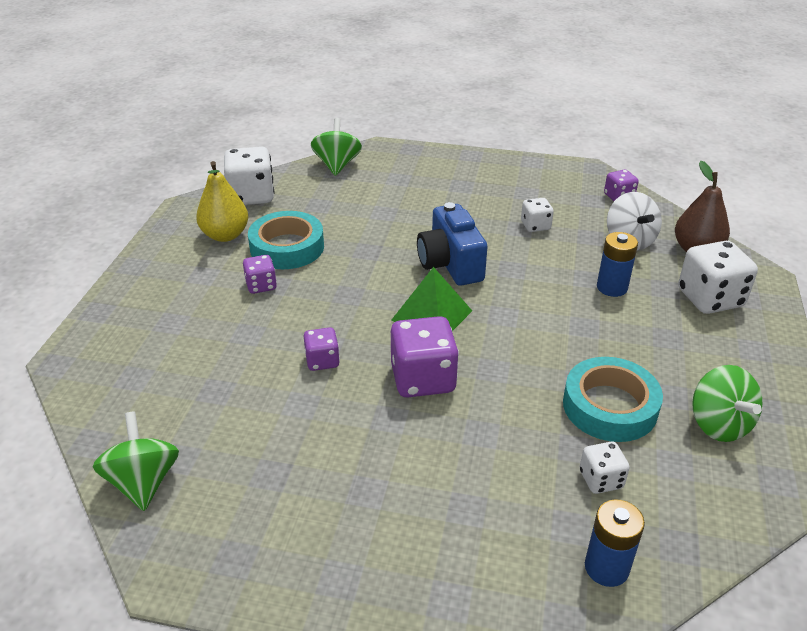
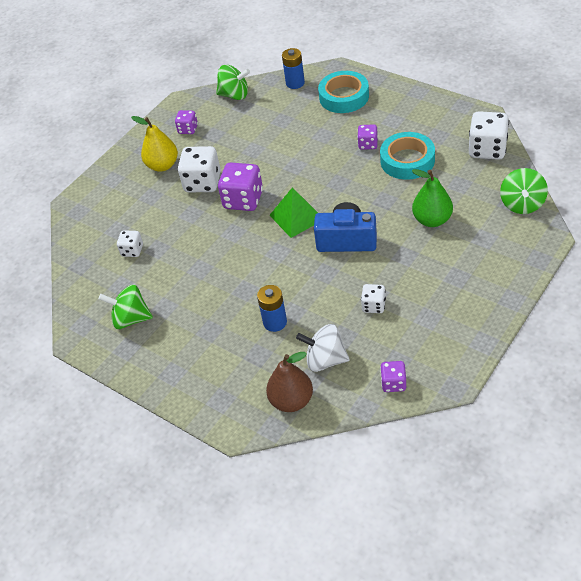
camera: 120 degrees right, 10 degrees up
(225, 235) = (436, 132): yellow pear -> yellow pear (162, 165)
(322, 361) = (282, 162): purple dice -> purple dice (188, 129)
(337, 165) = (522, 204): green spinning top -> green spinning top turned 75 degrees clockwise
(386, 212) = (432, 220): none -> green pear
(606, 567) = (89, 234): blue battery -> blue battery (295, 83)
(609, 406) = (174, 274): turquoise tape -> turquoise tape (344, 97)
(710, 298) = (232, 376): white dice -> white dice (202, 183)

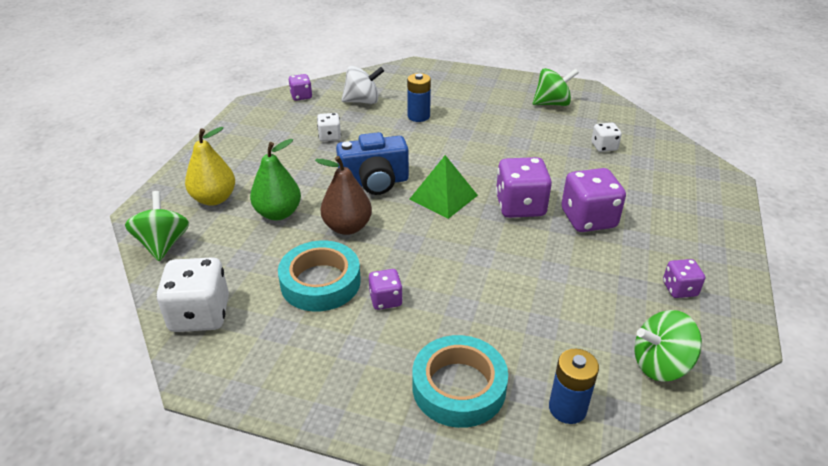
camera: 155 degrees right, 10 degrees down
(162, 165) = (662, 233): yellow pear -> yellow pear (214, 199)
(202, 183) = (588, 219): white dice -> purple dice
(291, 401) = (380, 80): brown pear -> brown pear (347, 227)

